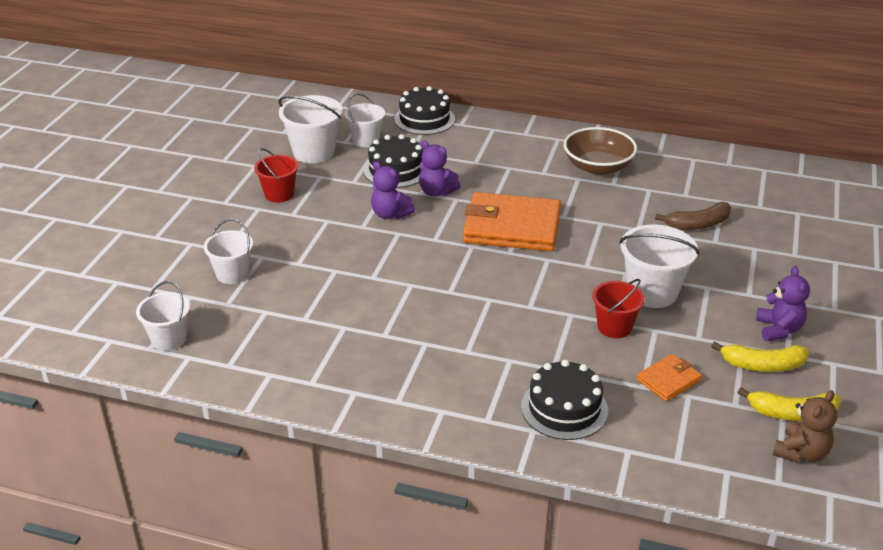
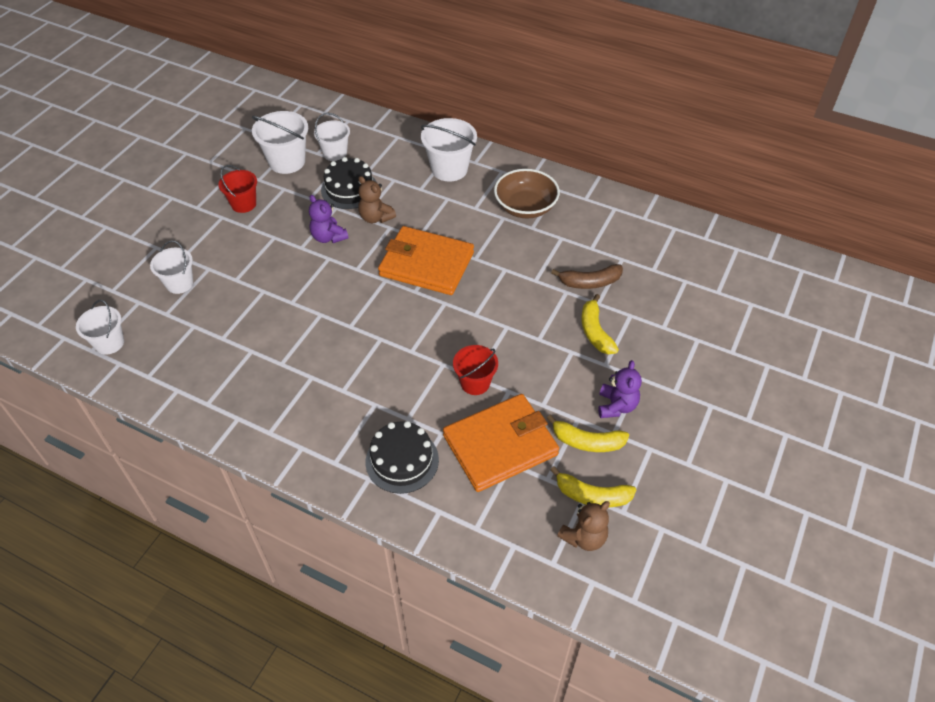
camera: 10 degrees right, 15 degrees up
(424, 119) = (393, 136): black cake -> none
(436, 192) = (376, 217): purple teddy bear -> brown teddy bear
(652, 292) = (521, 350): white bucket -> white bucket (449, 169)
(668, 380) = (500, 445): orange wallet -> orange wallet, size x2.10
(724, 266) = (595, 331): none -> yellow banana

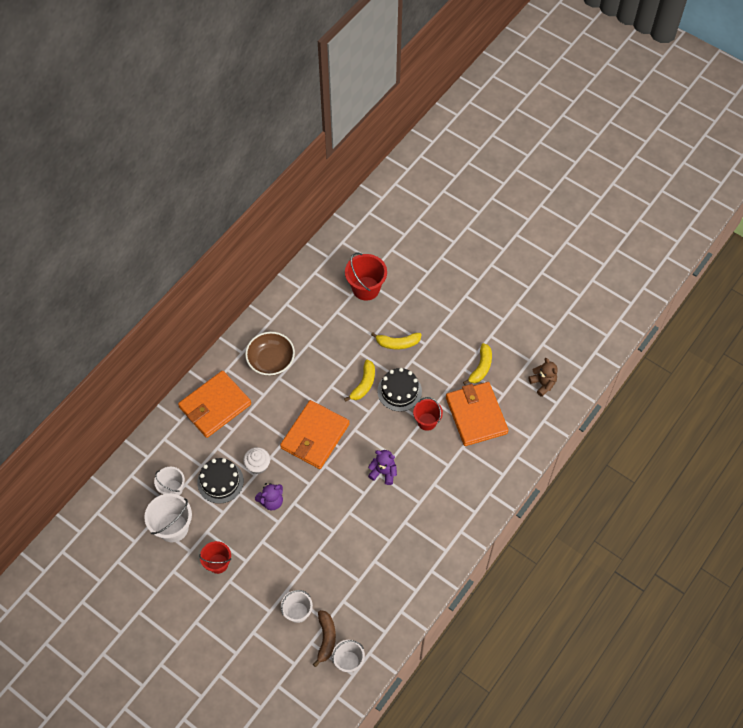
camera: 80 degrees left, 10 degrees up
(376, 217) = (258, 465): brown teddy bear -> white cupcake
(402, 460) = (479, 472): black cake -> black cake (399, 391)
(449, 169) = (215, 406): white bucket -> orange wallet
(590, 282) = (354, 336): brown banana -> brown banana (326, 638)
(592, 495) = (517, 373): yellow banana -> yellow banana (364, 384)
(616, 406) = (458, 345): purple teddy bear -> purple teddy bear (383, 472)
(672, 284) = (366, 288): none -> red bucket

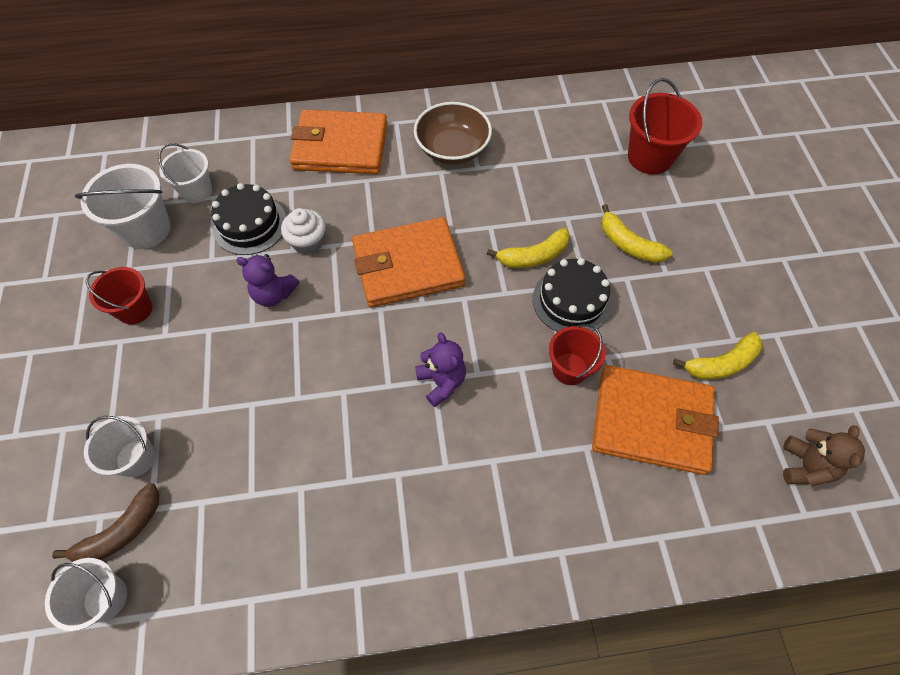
camera: 45 degrees right, 0 degrees up
(476, 415) = (651, 421): orange wallet -> orange wallet turned 75 degrees clockwise

